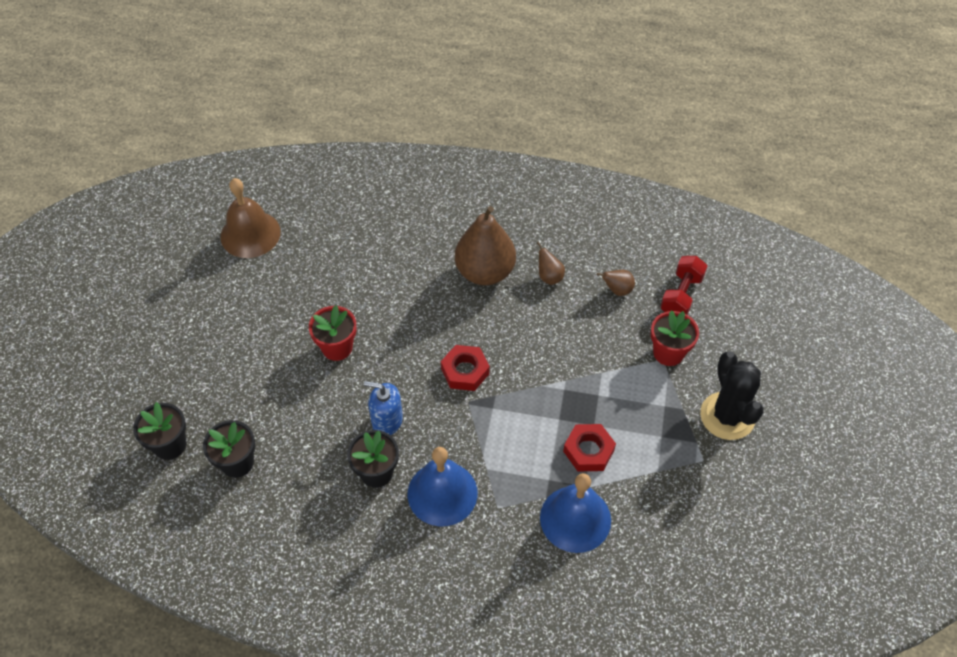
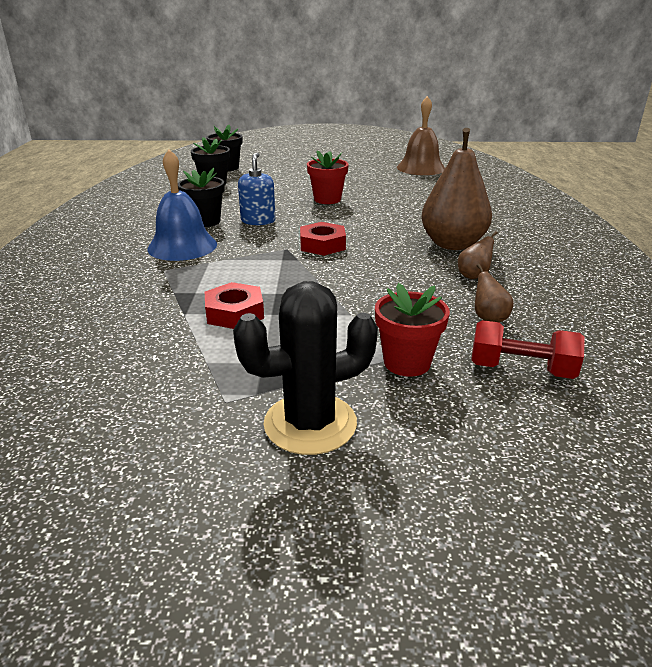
camera: 80 degrees right, 25 degrees down
(575, 518) = (143, 310): blue bell -> none

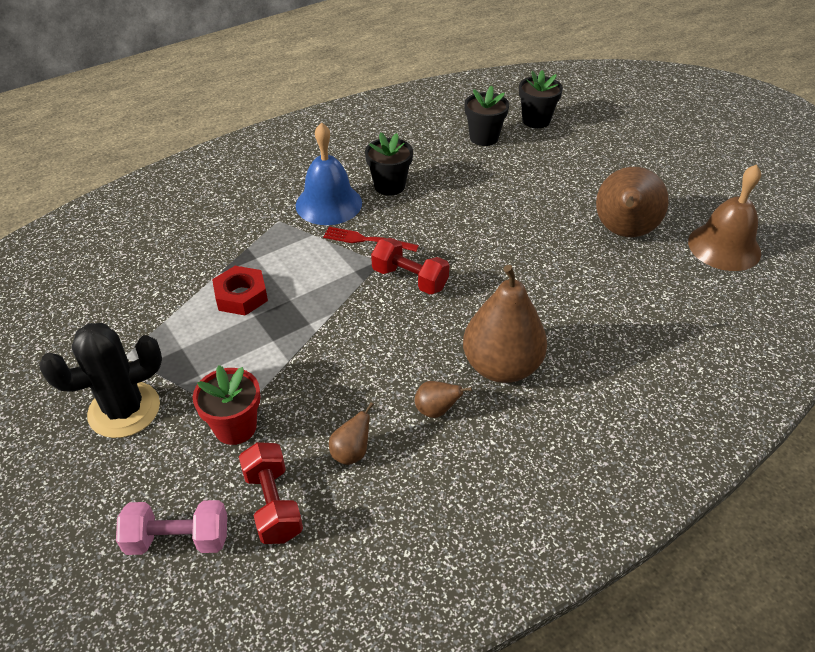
camera: 55 degrees right, 15 degrees up
(253, 246) = (366, 240): none -> red fork
(258, 221) = (423, 213): blue soap dispenser -> none
(310, 423) = (124, 410): black cactus -> black cactus turned 60 degrees counterclockwise
(322, 245) = (410, 279): red nut -> red dumbbell
(327, 199) = (527, 227): red flower pot -> none
(373, 181) = (623, 232): none -> brown pear
(531, 436) = (178, 539): none -> pink dumbbell

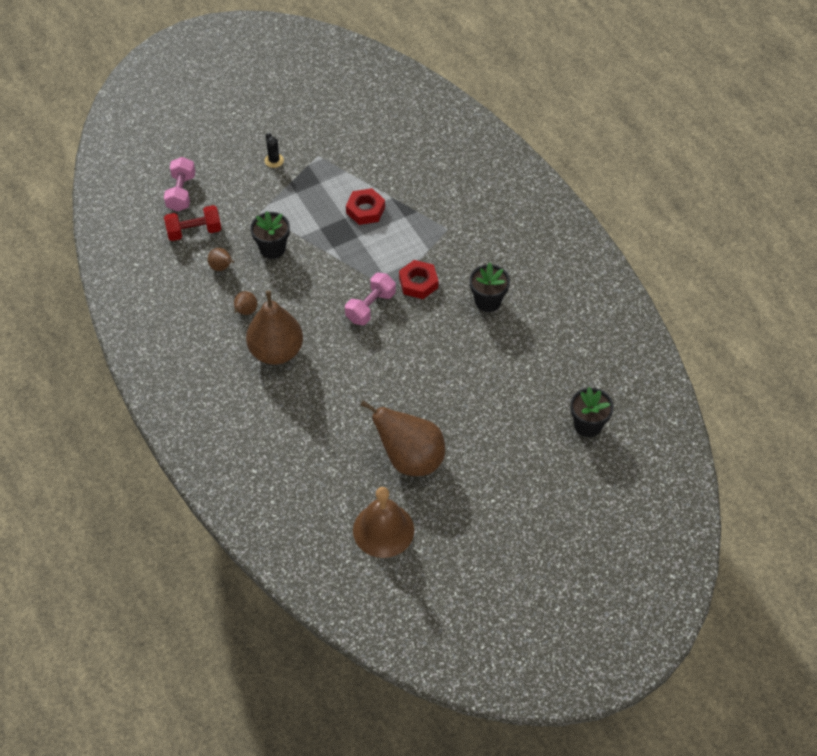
camera: 95 degrees right, 10 degrees up
(124, 410) = (274, 160): black cactus -> black cactus, size x0.46
(235, 427) = (251, 212): red flower pot -> none
(328, 204) = (466, 260): blue bell -> none
(366, 240) = (418, 283): red fork -> red nut
(410, 279) = (370, 307): red dumbbell -> pink dumbbell
(484, 137) = (559, 378): black flower pot -> black flower pot (272, 248)

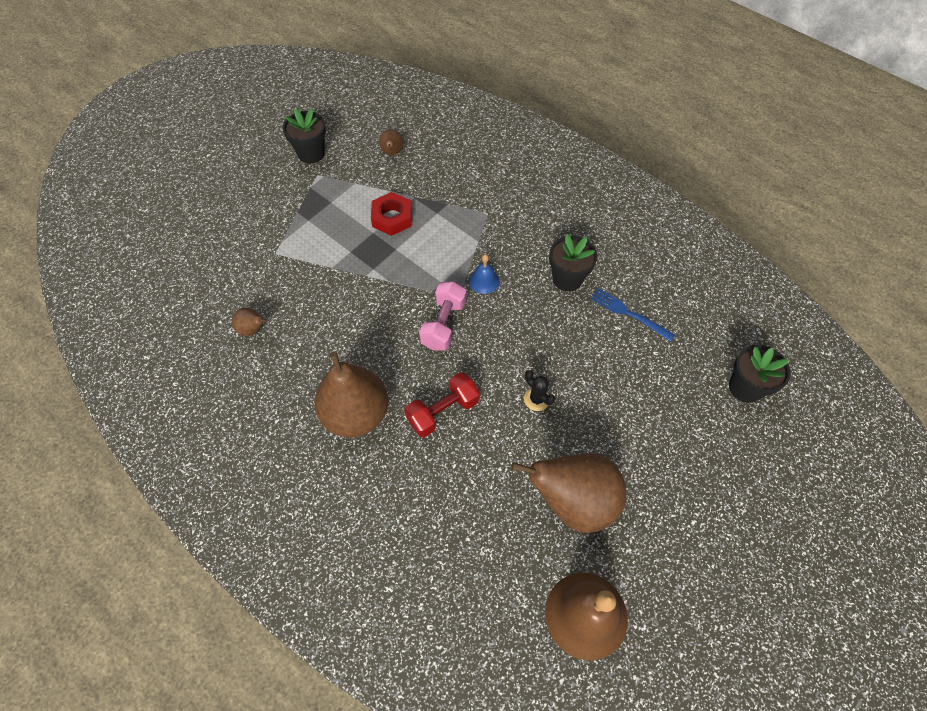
camera: 20 degrees left, 5 degrees up
(181, 192) = (176, 256): pink dumbbell -> none
(194, 231) = (206, 297): red dumbbell -> red dumbbell (442, 411)
(245, 311) = (300, 375): brown pear -> brown pear (392, 153)
(272, 248) = (305, 290): black flower pot -> black flower pot (311, 153)
(274, 160) = (271, 192): black cactus -> black cactus (536, 399)
(418, 283) = (484, 281): red nut -> blue bell
(524, 343) = (628, 313): none -> blue fork

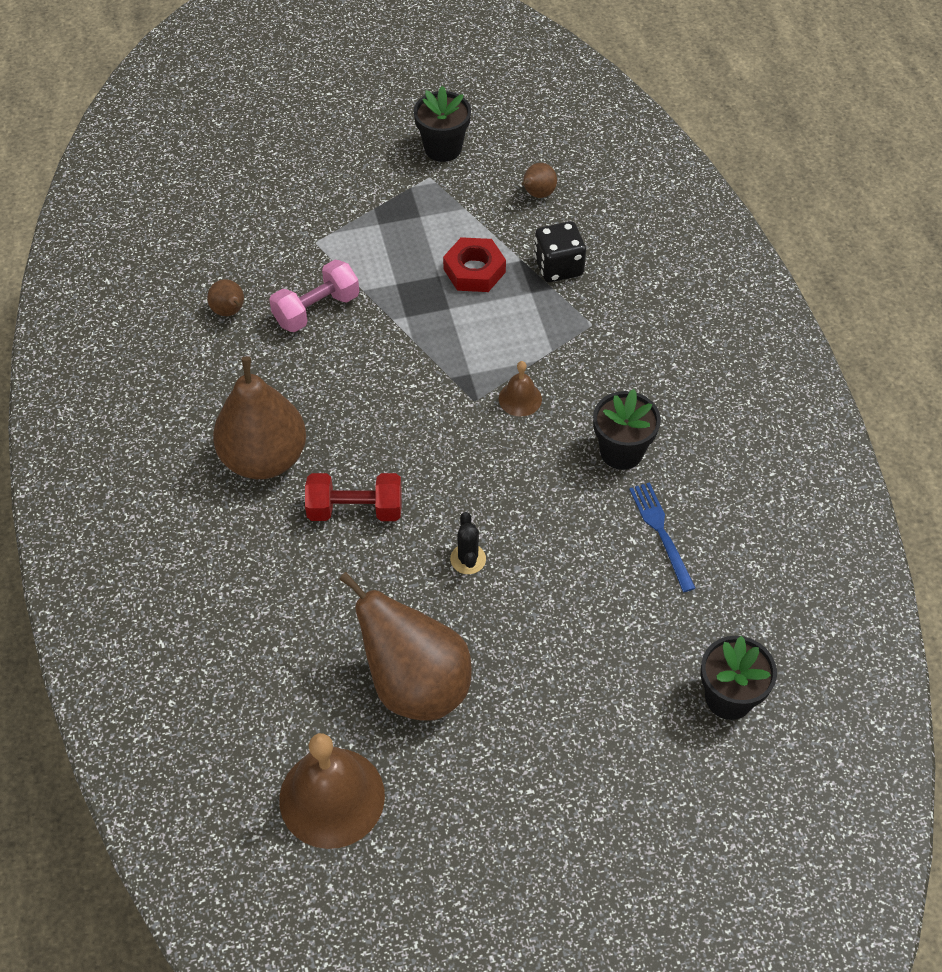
camera: 35 degrees right, 5 degrees down
(440, 189) = (558, 267): none -> black dice
(443, 324) = (433, 420): pink dumbbell -> pink dumbbell (316, 309)
(484, 281) = (520, 399): blue bell -> brown bell

